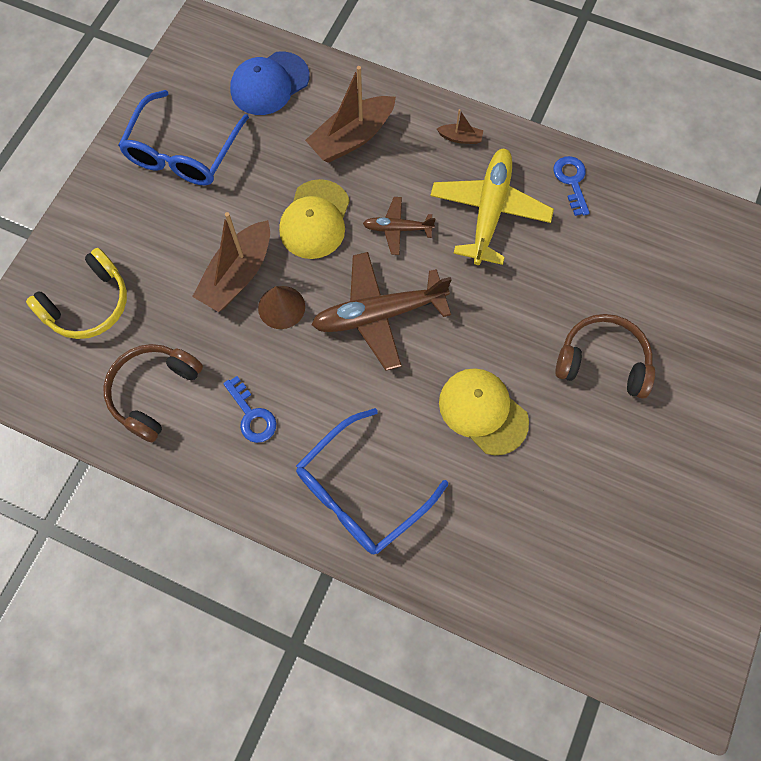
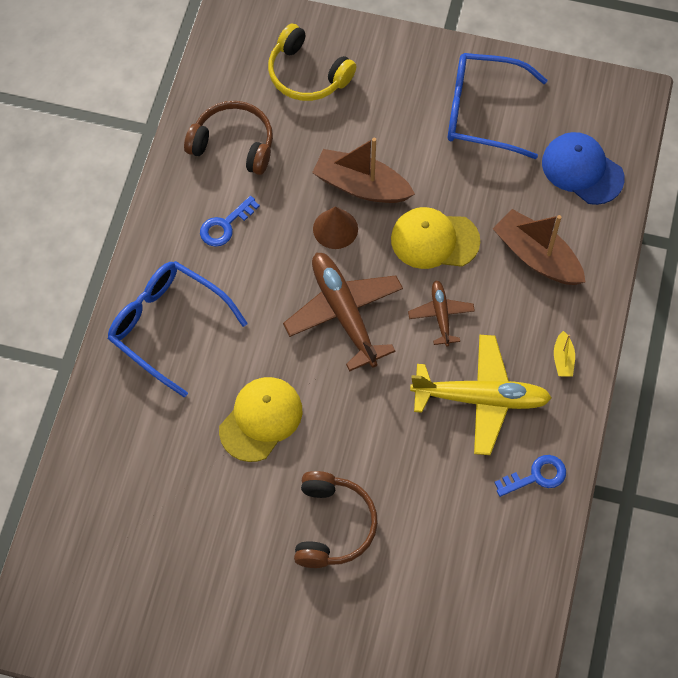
camera: 80 degrees right, 5 degrees down
(460, 138) = (563, 359): brown boat -> yellow boat

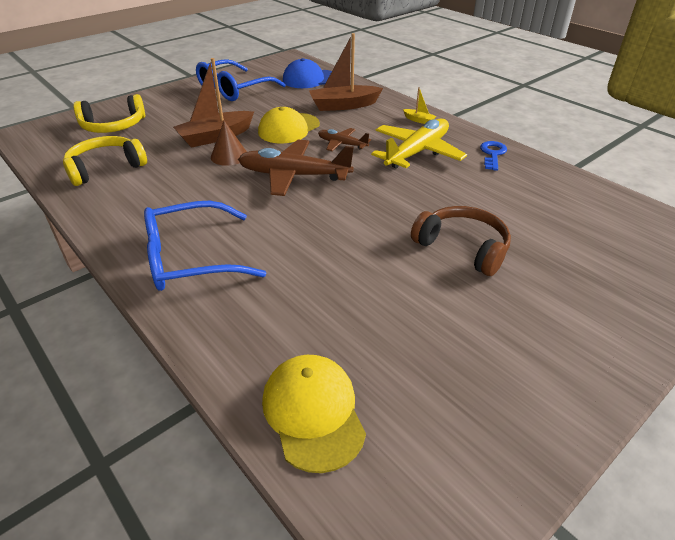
camera: 55 degrees left, 25 degrees down
(225, 225) = (155, 196): blue key -> none
(233, 144) = (105, 168): brown headphones -> yellow headphones
(261, 419) = (333, 245): yellow cap -> yellow cap (313, 412)

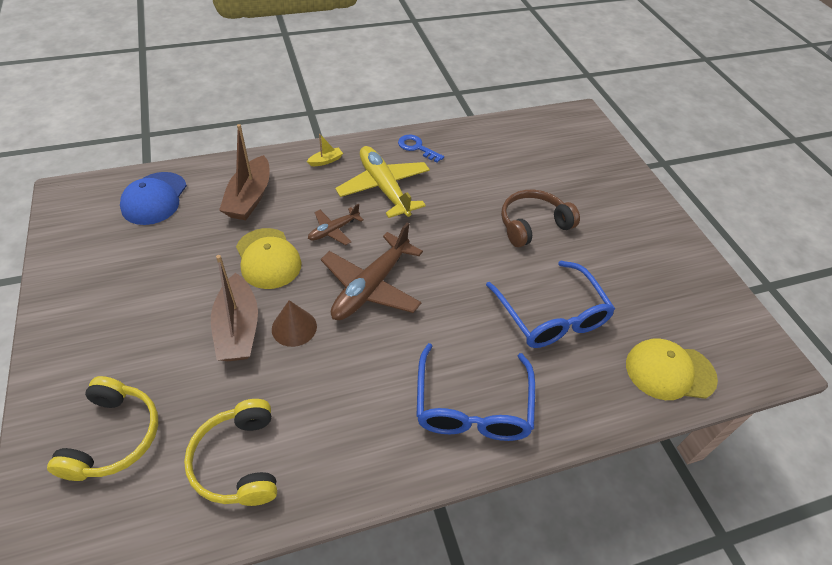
camera: 70 degrees left, 10 degrees up
(234, 89) = (115, 276): blue glasses -> blue glasses (551, 316)

